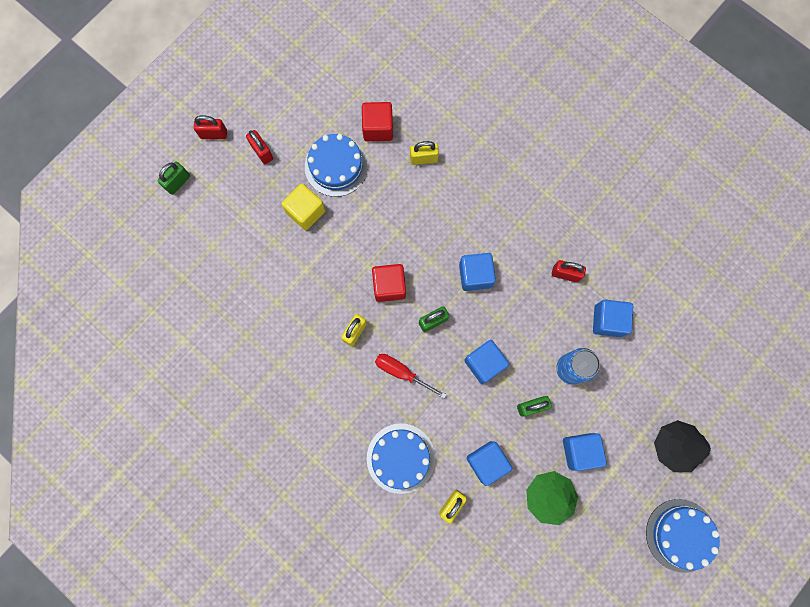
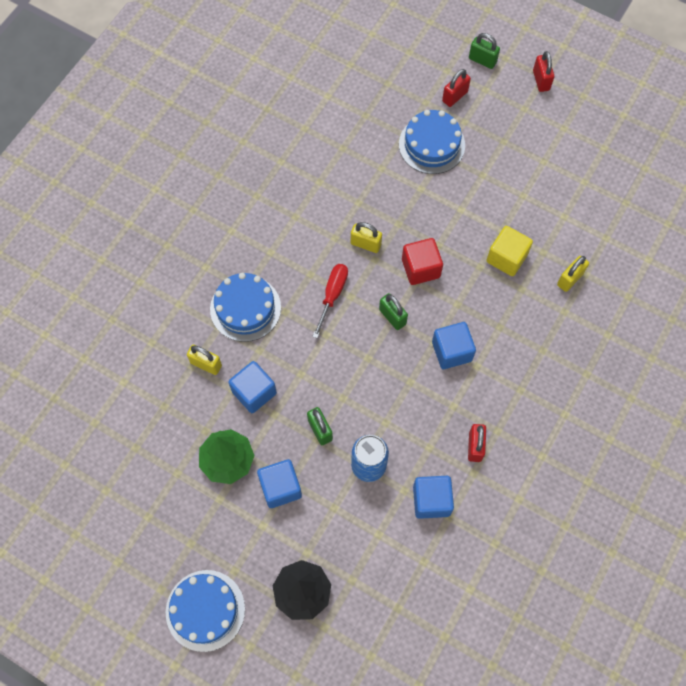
camera: 80 degrees right, 10 degrees down
(262, 152) = (534, 126): red padlock -> red padlock (455, 96)
(306, 212) = (481, 177): yellow cube -> yellow cube (506, 258)
(336, 166) = (537, 196): blue cake -> blue cake (431, 145)
(378, 128) = (591, 228): red cube -> none
(423, 158) = (570, 279): yellow padlock -> yellow padlock turned 60 degrees clockwise
(484, 363) = (357, 375): blue cube -> none

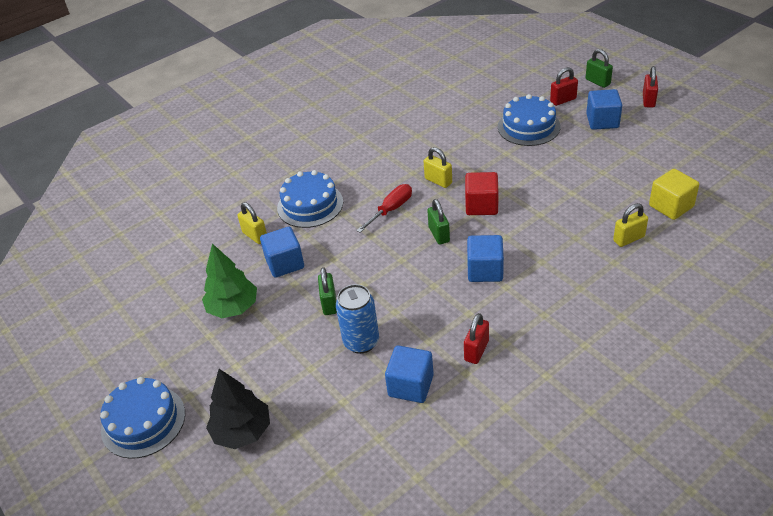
camera: 25 degrees right, 25 degrees down
(280, 487) = (269, 339): blue cube -> blue cube (602, 121)
(506, 258) = (569, 212): yellow cube -> yellow cube (671, 206)

